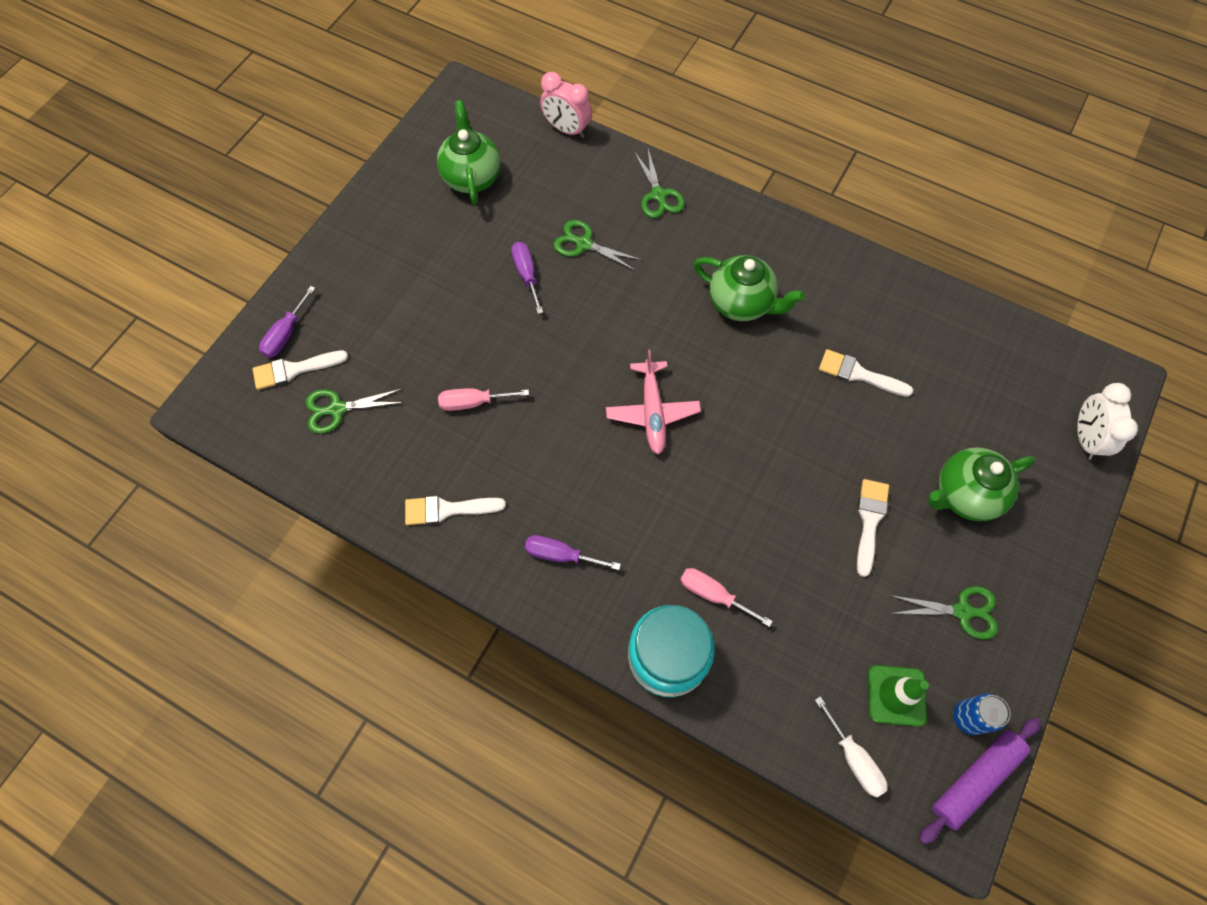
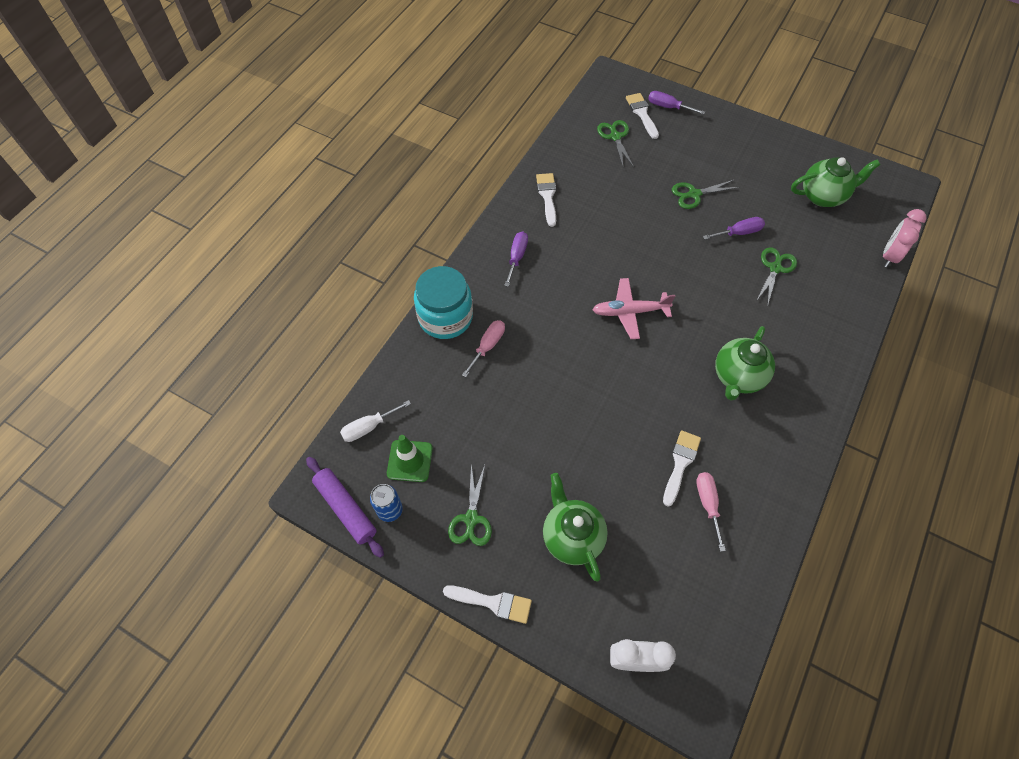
camera: 90 degrees right, 5 degrees down
(473, 402) = (627, 206): pink screwdriver -> pink screwdriver (707, 504)
(658, 196) = (836, 320): green scissors -> green scissors (693, 194)
(869, 520) = (546, 457): white brush -> white brush (493, 602)

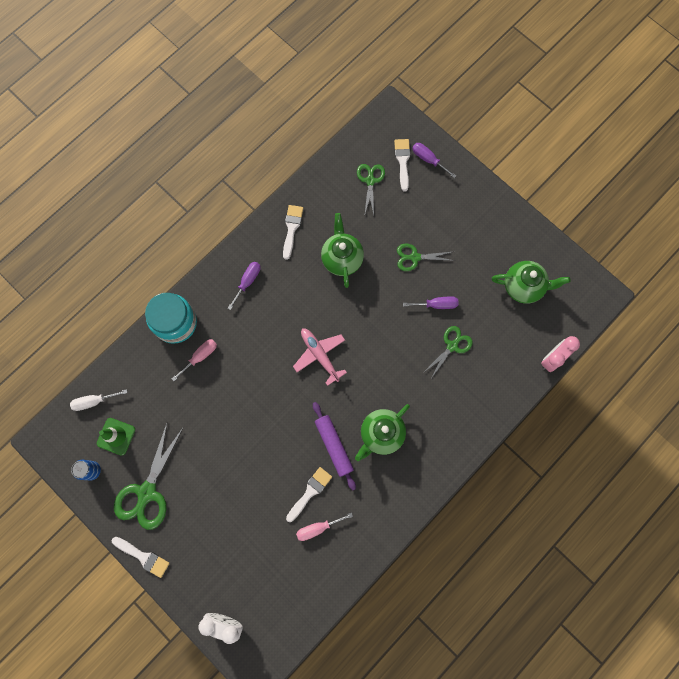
camera: 15 degrees right, 15 degrees up
(346, 508) = (62, 461): purple rolling pin -> purple rolling pin (334, 446)
(471, 519) = (146, 493): green scissors -> green scissors, size x1.68
(572, 537) = (212, 525): green teapot -> green teapot (342, 259)
(630, 312) = (320, 355): pink plane -> pink plane turned 45 degrees clockwise
(707, 504) = (317, 528): pink screwdriver -> pink screwdriver turned 120 degrees counterclockwise

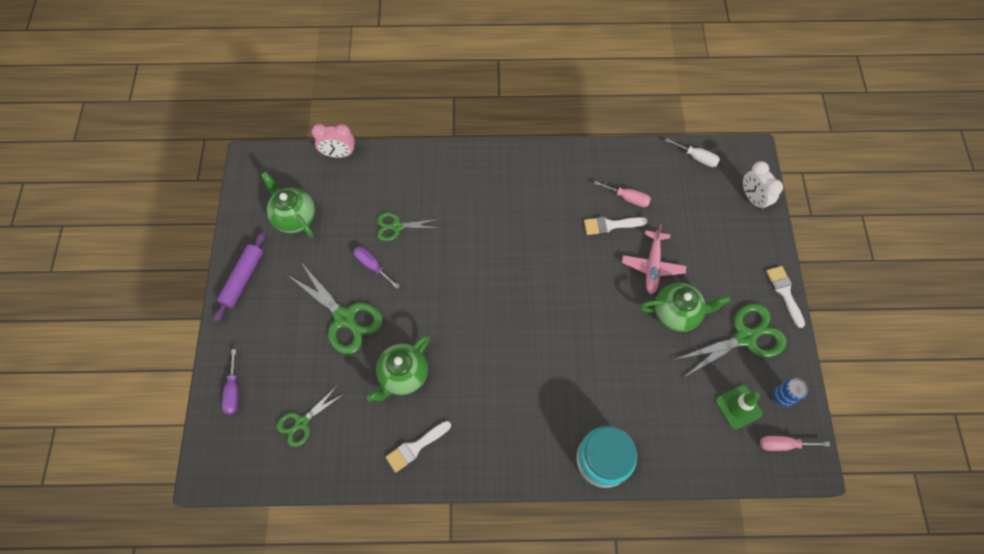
camera: 135 degrees left, 10 degrees down
(94, 401) = (737, 457): white screwdriver -> white screwdriver (696, 157)
(200, 356) = (606, 407): pink screwdriver -> pink screwdriver (783, 444)
(247, 282) = (503, 435): purple screwdriver -> none
(320, 355) = (504, 313): pink plane -> pink plane (652, 265)
(334, 446) = (561, 239): purple rolling pin -> purple rolling pin (243, 279)
(381, 434) = (517, 216): green teapot -> green teapot (676, 313)
(402, 161) = (255, 412): white brush -> none
(414, 257) = (345, 318): green scissors -> green scissors, size x1.68

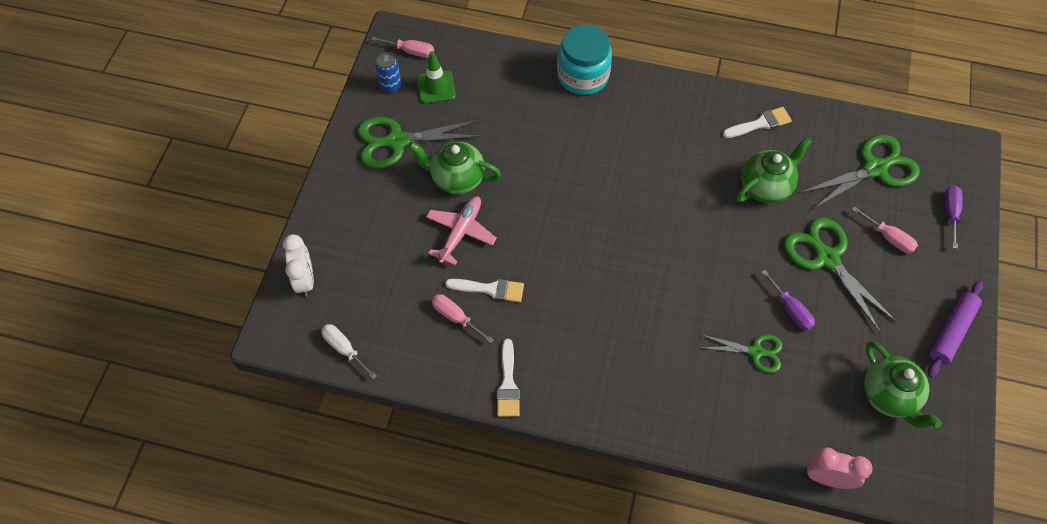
camera: 165 degrees left, 5 degrees down
(291, 351) = (889, 238): none -> pink screwdriver
(301, 423) = (875, 168): green scissors -> green scissors, size x1.68
(784, 292) = (331, 172): white brush -> white brush (508, 384)

